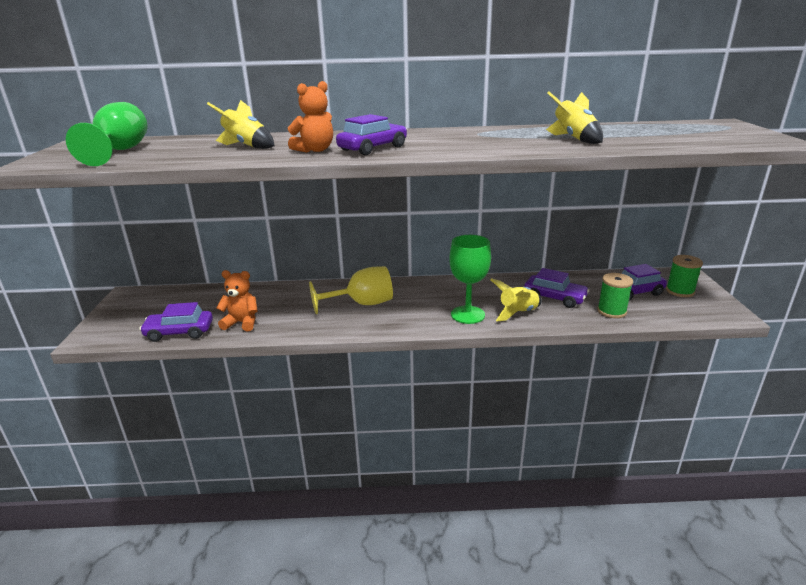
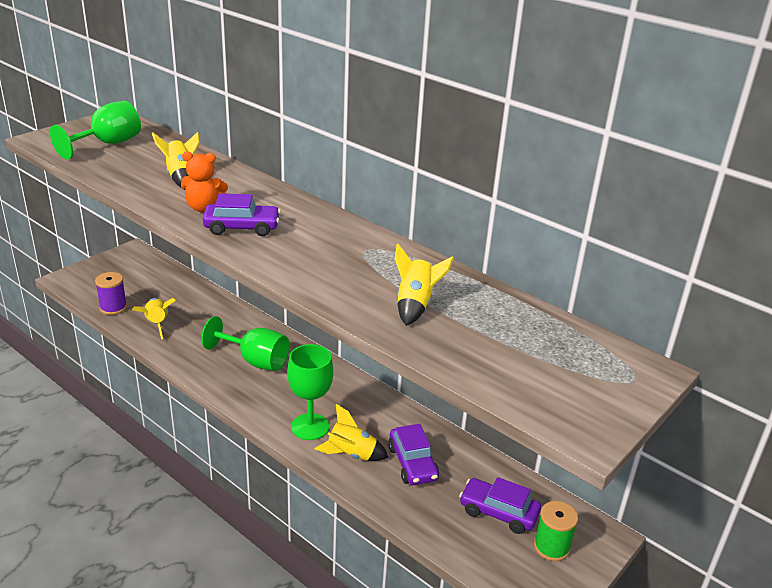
camera: 40 degrees right, 5 degrees up
(179, 332) = (113, 307): purple car -> purple spool
(242, 323) = (157, 324): orange teddy bear -> yellow rocket
(362, 304) = (255, 361): yellow goblet -> green goblet
(611, 311) = (434, 514): green spool -> none

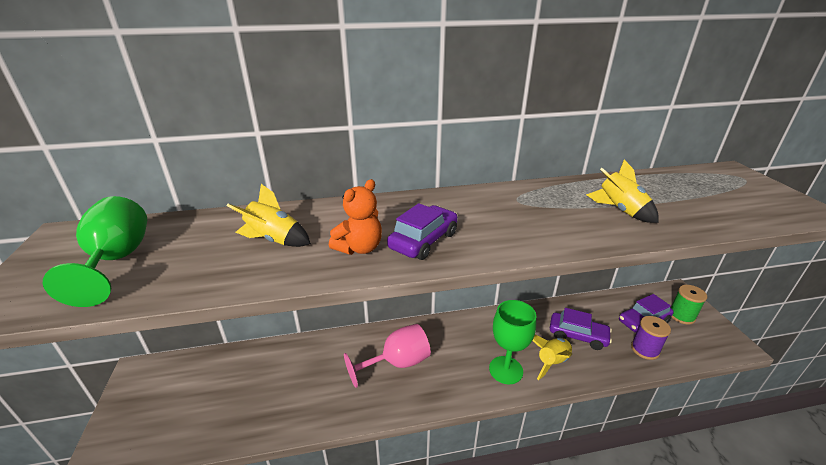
camera: 50 degrees left, 0 degrees up
(113, 307) = (208, 433): purple spool -> purple spool (645, 349)
(157, 324) = (277, 408): yellow rocket -> none
(255, 361) = (397, 363): green goblet -> pink goblet

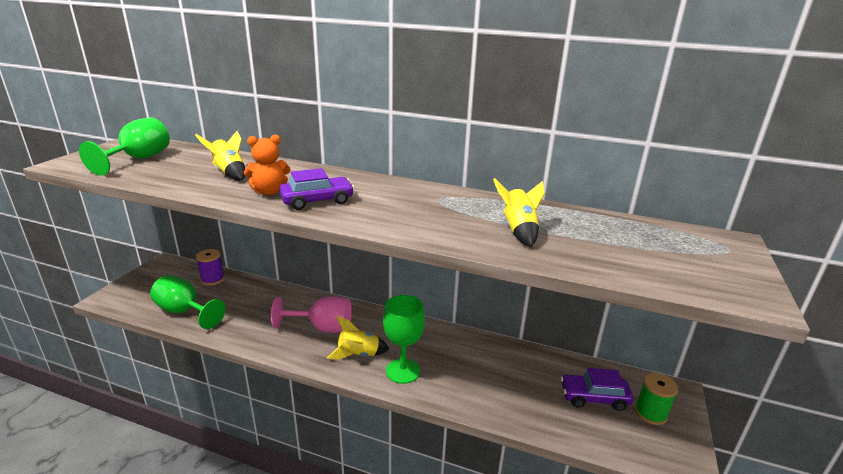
camera: 30 degrees right, 5 degrees down
(230, 419) = (184, 311): none -> green goblet
(551, 362) = (451, 384): yellow rocket -> yellow rocket (358, 354)
(577, 335) = (504, 377): purple car -> none
(645, 349) = (563, 419): purple spool -> purple spool (212, 279)

